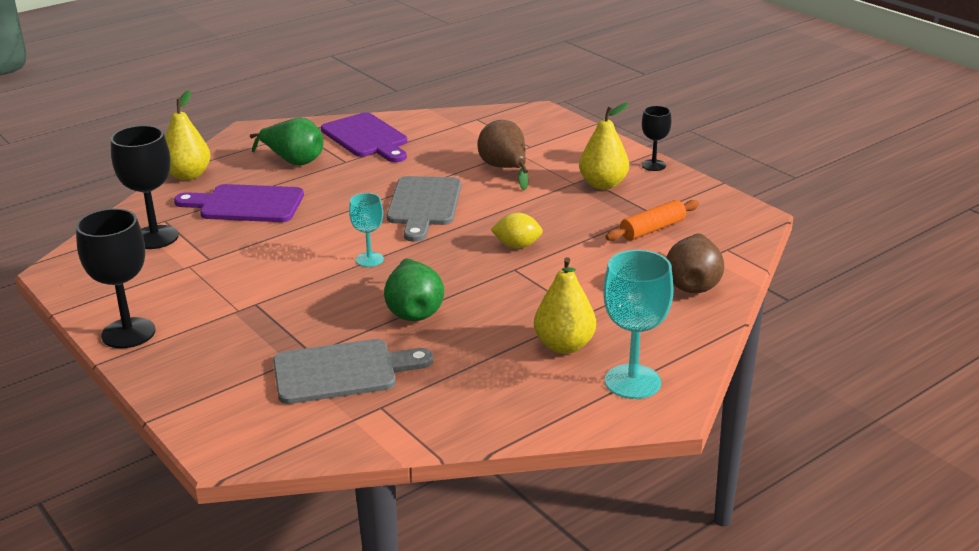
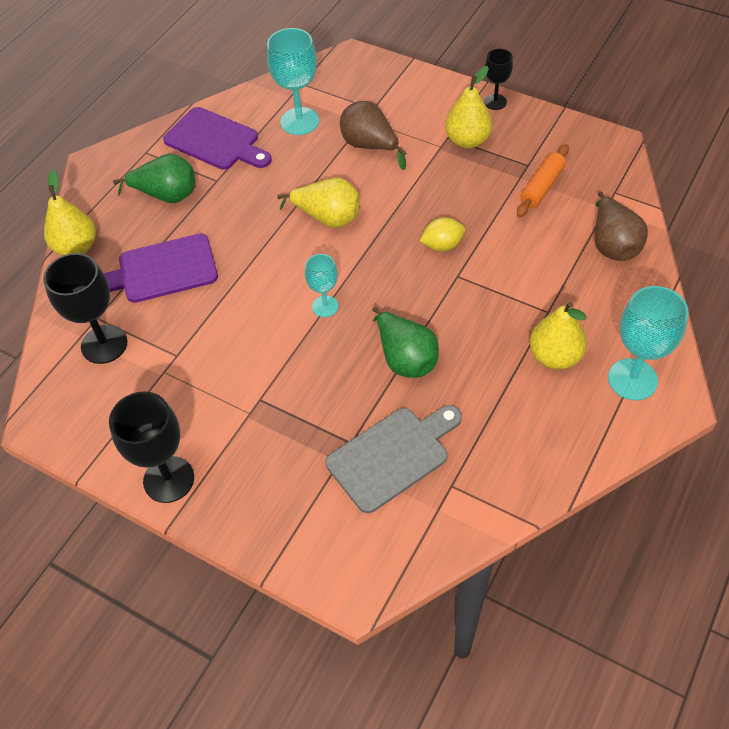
camera: 20 degrees left, 25 degrees up
(424, 205) = (327, 218): grey cutting board -> yellow pear
(453, 141) = (299, 121): none -> turquoise goblet

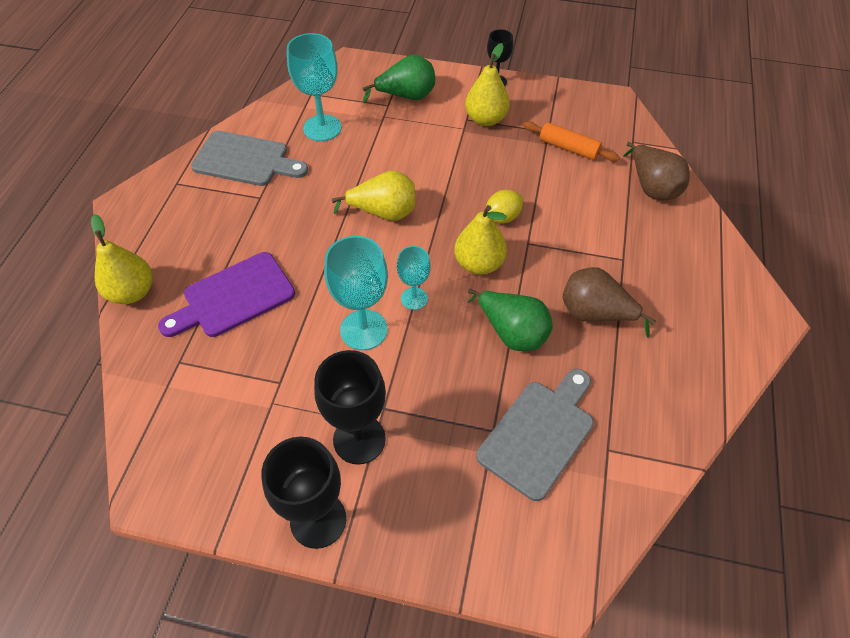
camera: 20 degrees left, 0 degrees up
(104, 344) = (196, 388): black goblet -> black goblet (359, 439)
(166, 195) = (213, 221): green pear -> green pear (406, 96)
(215, 141) = (245, 160): purple cutting board -> grey cutting board
(370, 146) = (398, 139): brown pear -> brown pear (595, 313)
(542, 187) = (568, 148): orange rolling pin -> orange rolling pin turned 75 degrees counterclockwise
(554, 356) = (647, 299): yellow pear -> yellow pear (479, 264)
(632, 379) = (724, 305): turquoise goblet -> turquoise goblet (363, 330)

